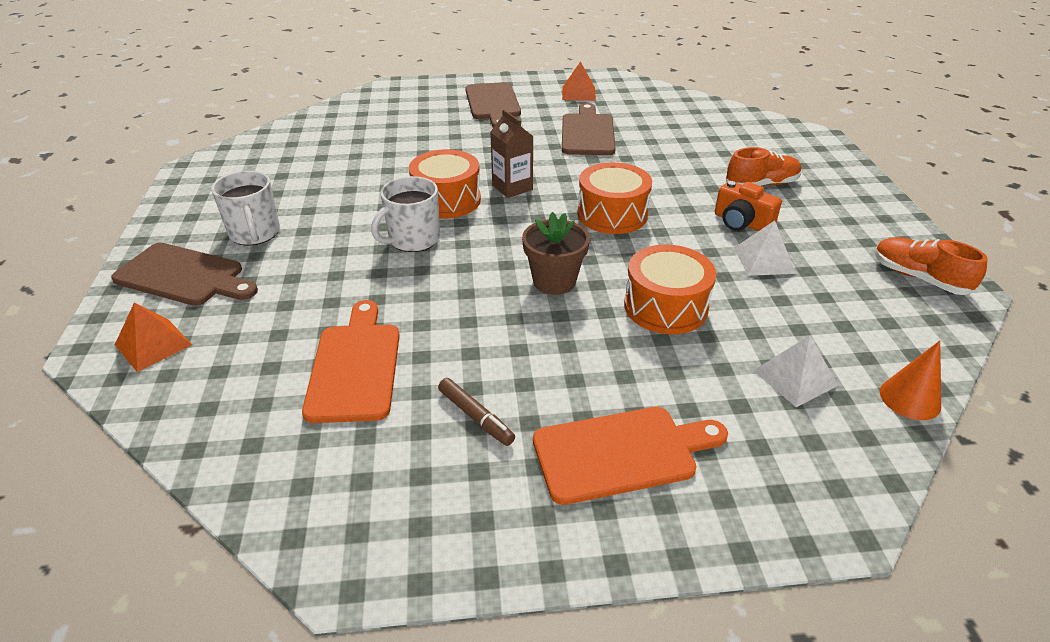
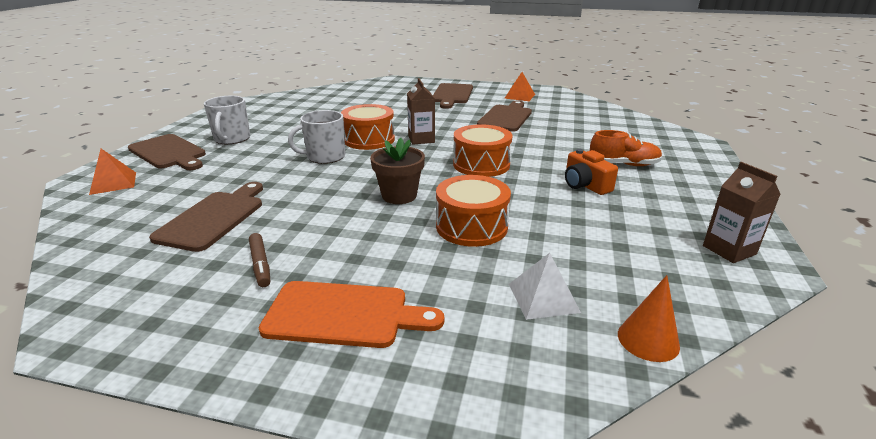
camera: 20 degrees right, 10 degrees down
(355, 366) = (214, 218): orange cutting board -> brown cutting board
(764, 260) = (584, 212): white pyramid -> none
(919, 278) = (729, 250): orange shoe -> brown carton

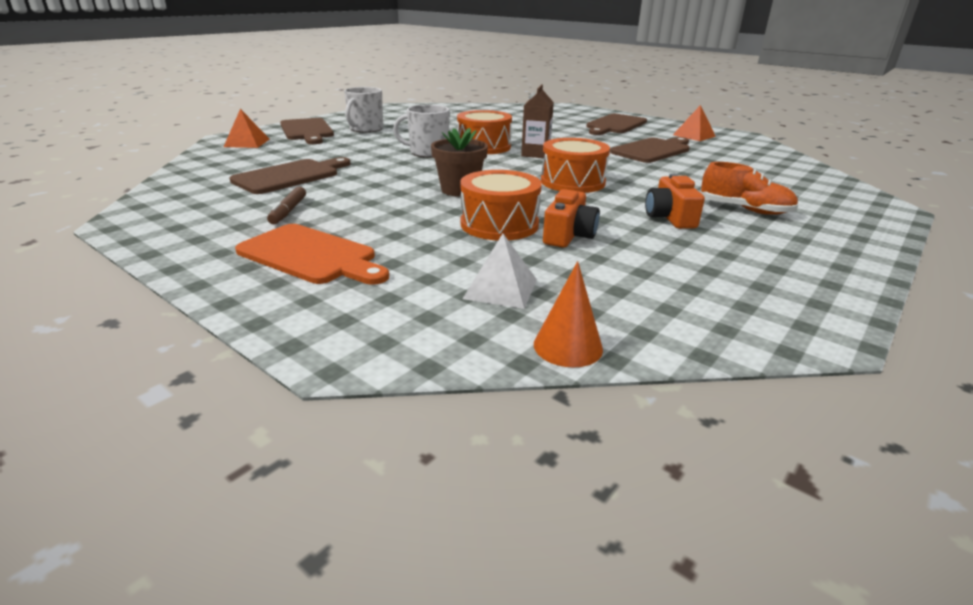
camera: 25 degrees right, 0 degrees up
(535, 223) = (568, 235): none -> orange camera
(729, 250) = (780, 305): brown carton -> none

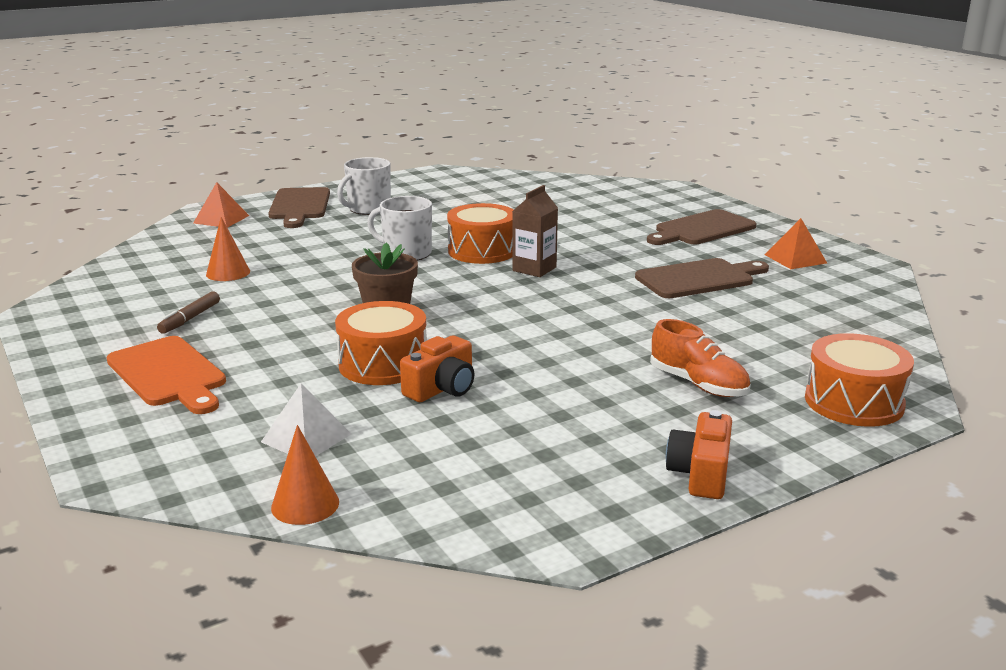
camera: 20 degrees right, 5 degrees down
(290, 176) = (228, 273): brown cutting board -> orange cone
(572, 182) = (531, 317): orange drum -> orange drum (854, 402)
(670, 217) = (587, 382): orange camera -> orange camera (700, 474)

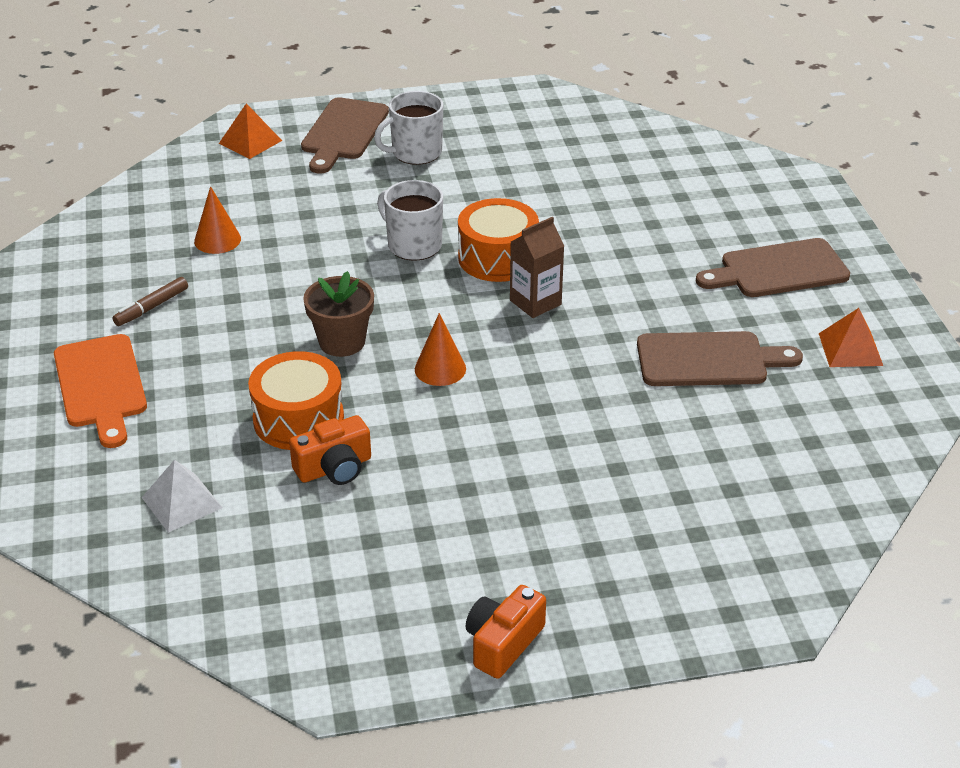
camera: 20 degrees right, 15 degrees up
(305, 504) = (144, 583): orange cone -> orange cone (440, 369)
(698, 384) = (586, 525): orange shoe -> none
(854, 402) = (727, 592): orange drum -> none

